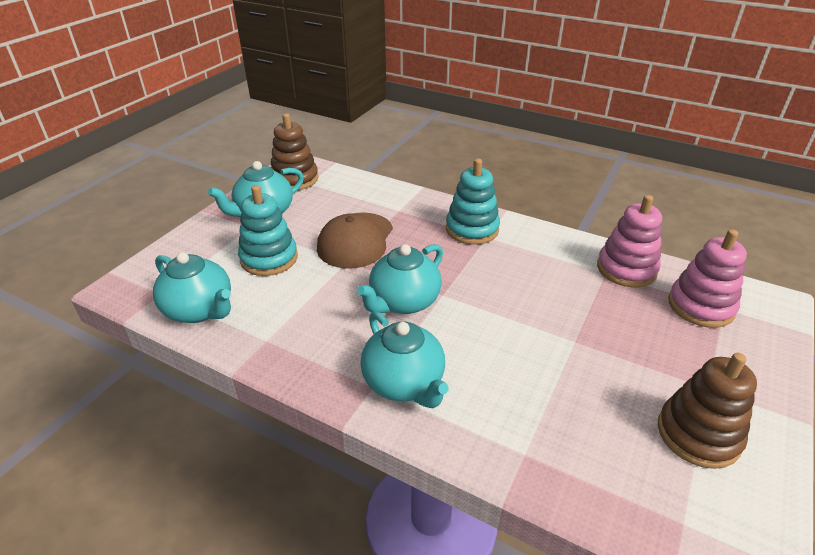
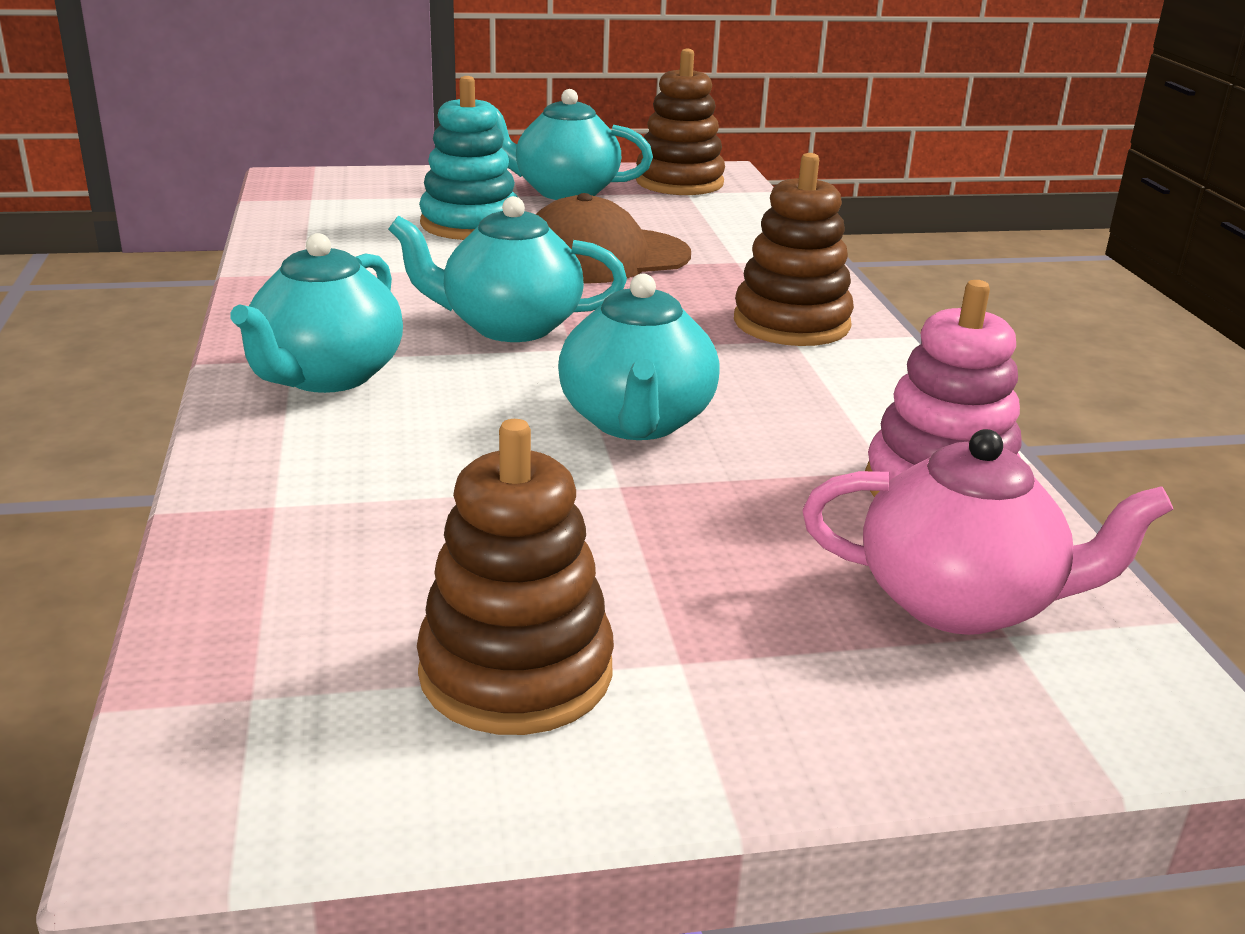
camera: 50 degrees right, 10 degrees down
(200, 310) = (310, 224): turquoise teapot -> turquoise teapot (636, 422)
(472, 229) = (791, 323): turquoise stacking toy -> brown stacking toy
(700, 306) = (960, 602): pink stacking toy -> pink teapot

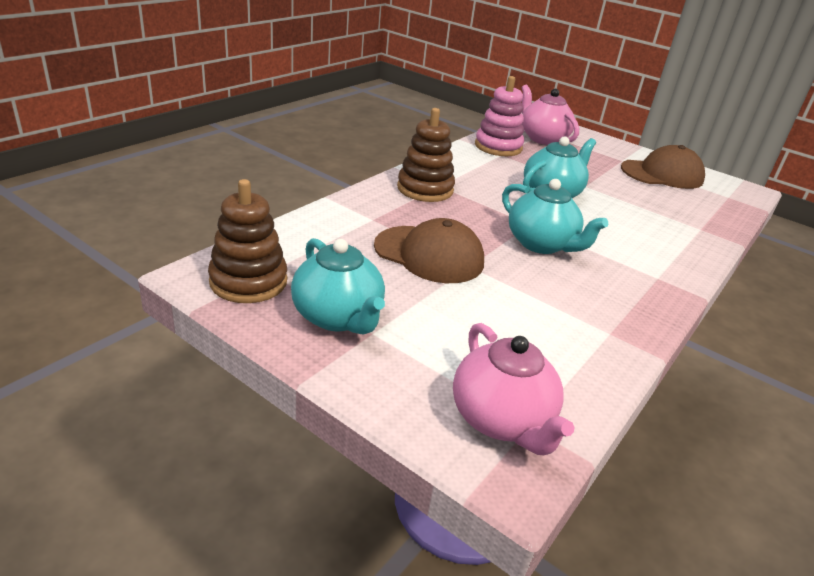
camera: 135 degrees left, 5 degrees up
(327, 376) = (648, 262): turquoise teapot -> none
(336, 193) = (502, 420): none -> pink teapot
(470, 224) = (456, 320): turquoise stacking toy -> none
(516, 672) = (662, 174): brown stacking toy -> brown cap

